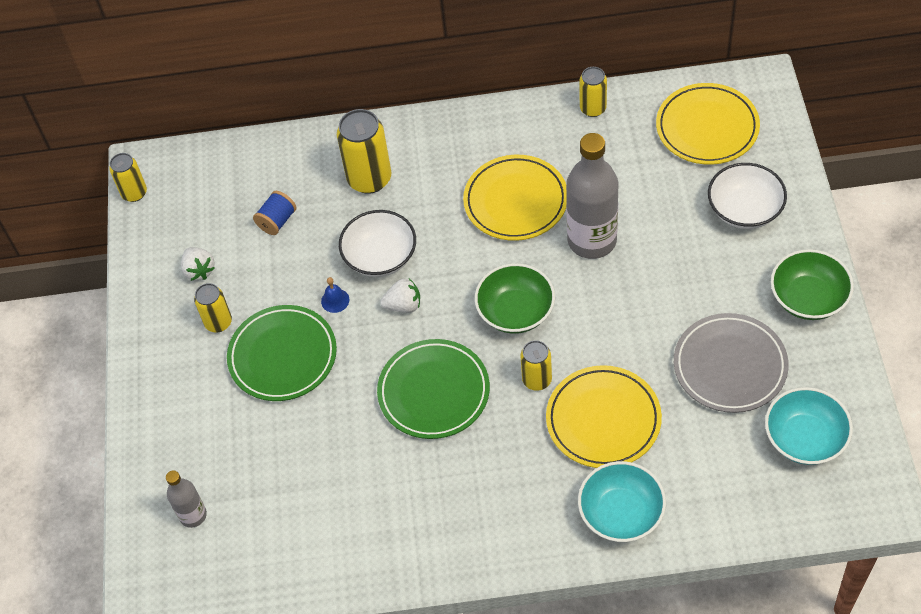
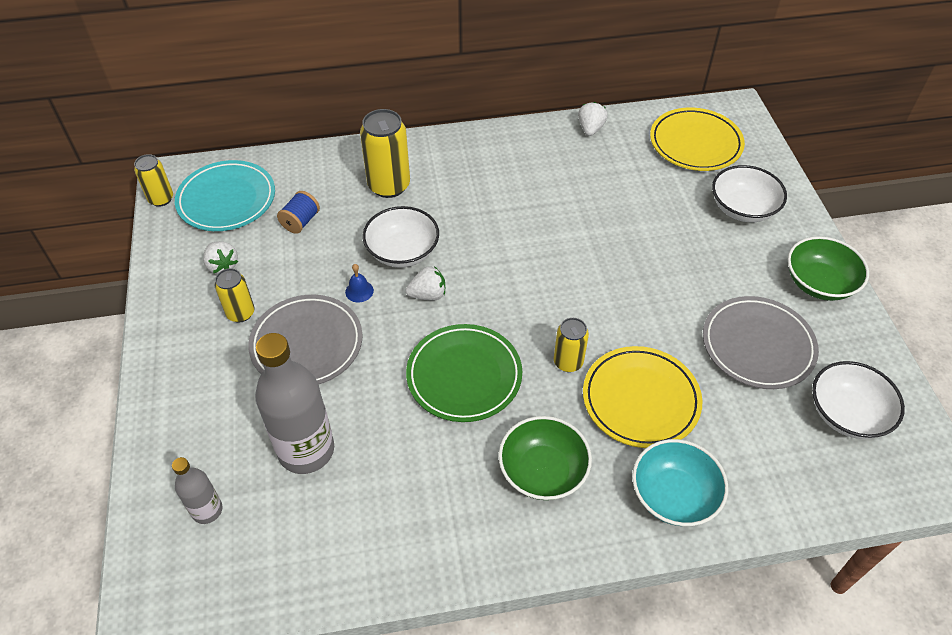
camera: 10 degrees left, 5 degrees down
(201, 194) = (227, 200): none -> turquoise plate
(283, 356) = (307, 344): green plate -> grey plate
(515, 201) = (529, 203): yellow plate -> none
(515, 311) = (539, 299): green bowl -> green bowl (543, 471)
(592, 240) = (605, 235): grey bottle -> grey bottle (306, 450)
(593, 108) = (590, 129): yellow can -> white strawberry
(805, 438) = (847, 414): turquoise bowl -> white bowl

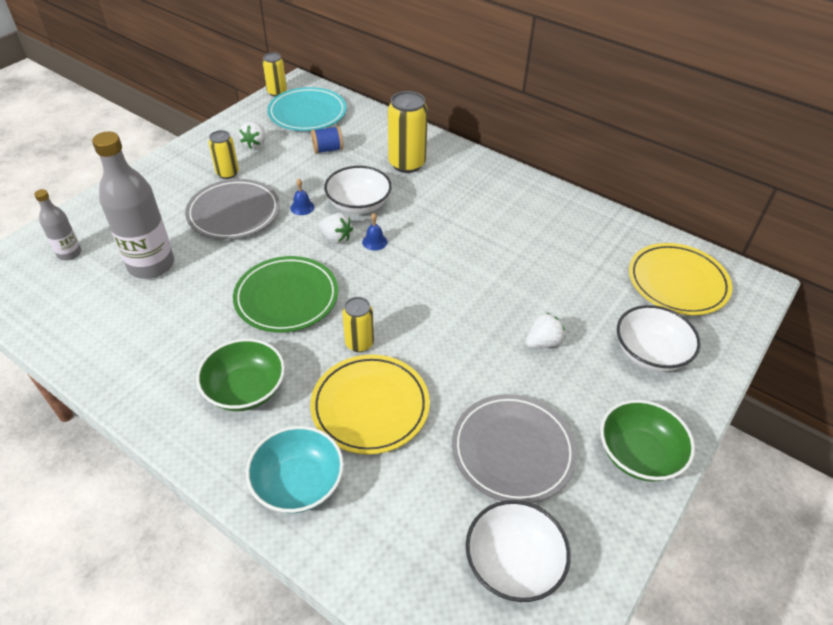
camera: 45 degrees right, 5 degrees down
(462, 273) = (374, 241): none -> blue bell
(590, 129) = (600, 219): white strawberry -> white strawberry (543, 342)

